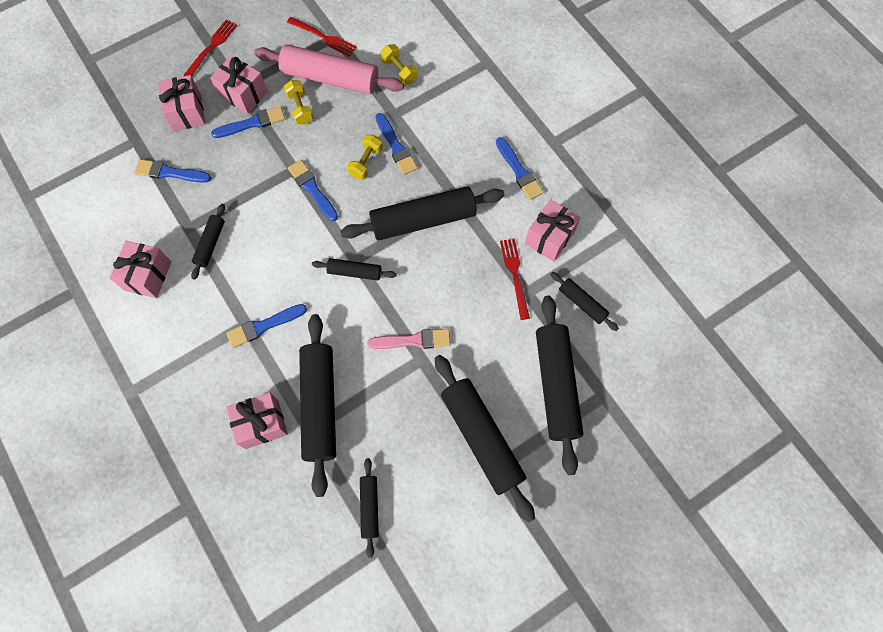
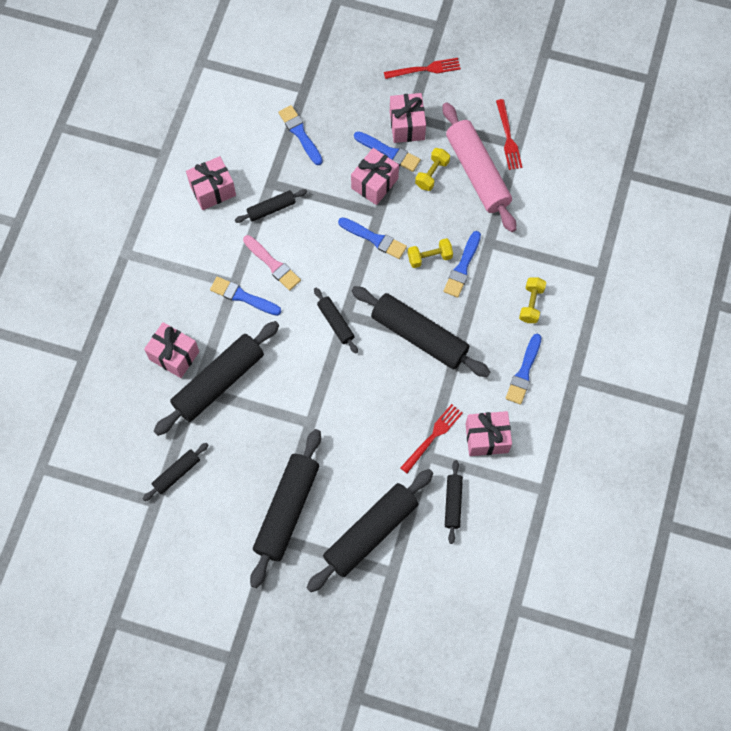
camera: 50 degrees right, 0 degrees up
(187, 112) = (357, 102): pink gift -> pink gift (374, 183)
(312, 189) = (374, 239): blue brush -> blue brush turned 105 degrees clockwise
(399, 71) = (530, 216): yellow dumbbell -> yellow dumbbell (531, 304)
(413, 340) = (319, 405): pink brush -> pink brush (273, 264)

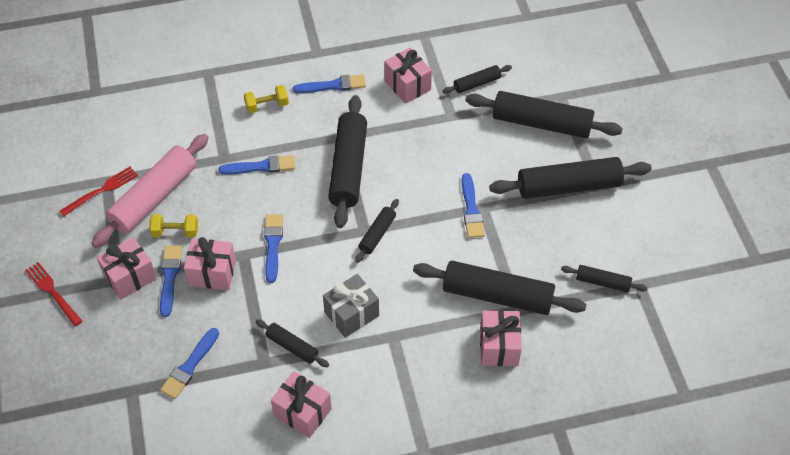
camera: 120 degrees left, 15 degrees down
(243, 296) = (401, 321): blue brush -> blue brush (471, 209)
(273, 264) = (351, 314): pink brush -> grey gift
(429, 257) = (266, 194): yellow dumbbell -> none
(433, 436) = (431, 119): red fork -> none

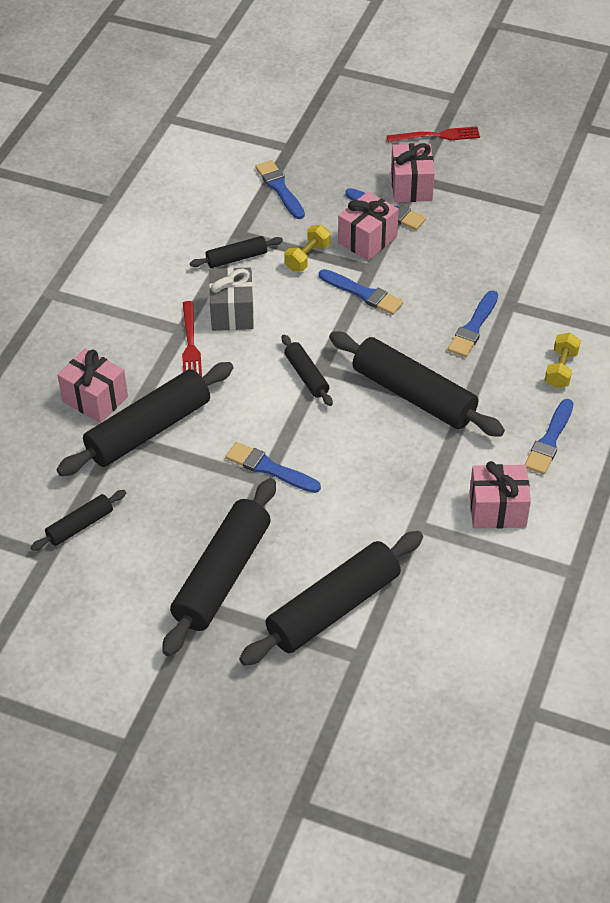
camera: 125 degrees right, 5 degrees down
(102, 190) = (536, 204): red fork -> red fork (190, 345)
(154, 197) = (497, 235): pink rolling pin -> none
(175, 232) = (439, 234): yellow dumbbell -> yellow dumbbell (307, 257)
(302, 412) = (166, 237): pink gift -> none
(477, 84) = (448, 580): black rolling pin -> none

